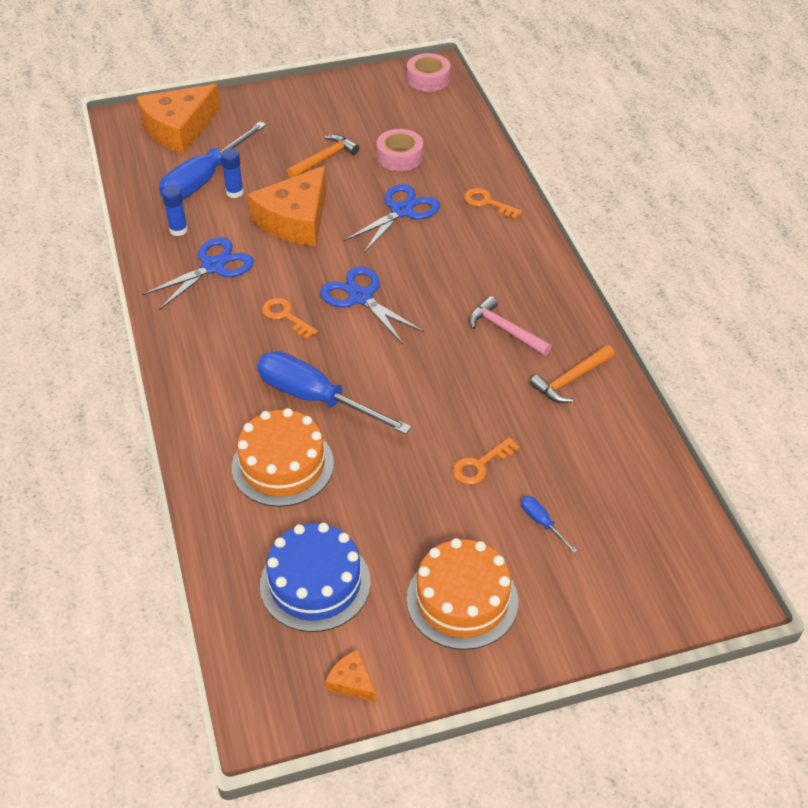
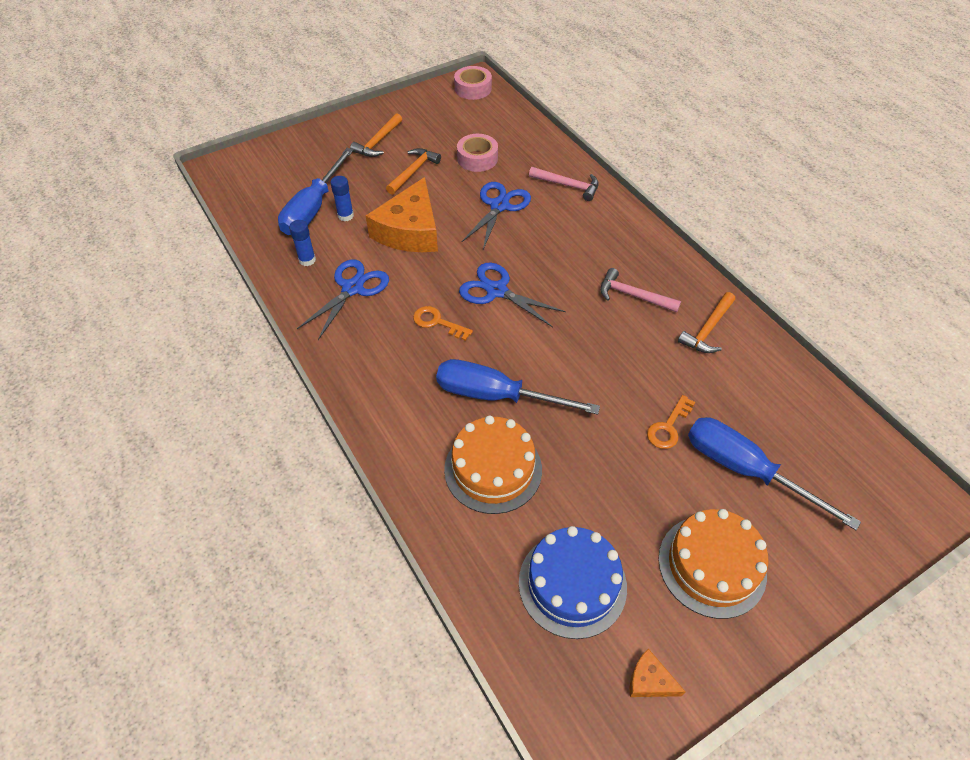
camera: 15 degrees left, 5 degrees up
(179, 128) = (272, 166): orange cheese -> none
(299, 121) = (378, 142): none -> orange hammer
(487, 203) = (568, 186): orange key -> pink hammer
(542, 523) = (745, 470): blue screwdriver -> blue screwdriver, size x2.39

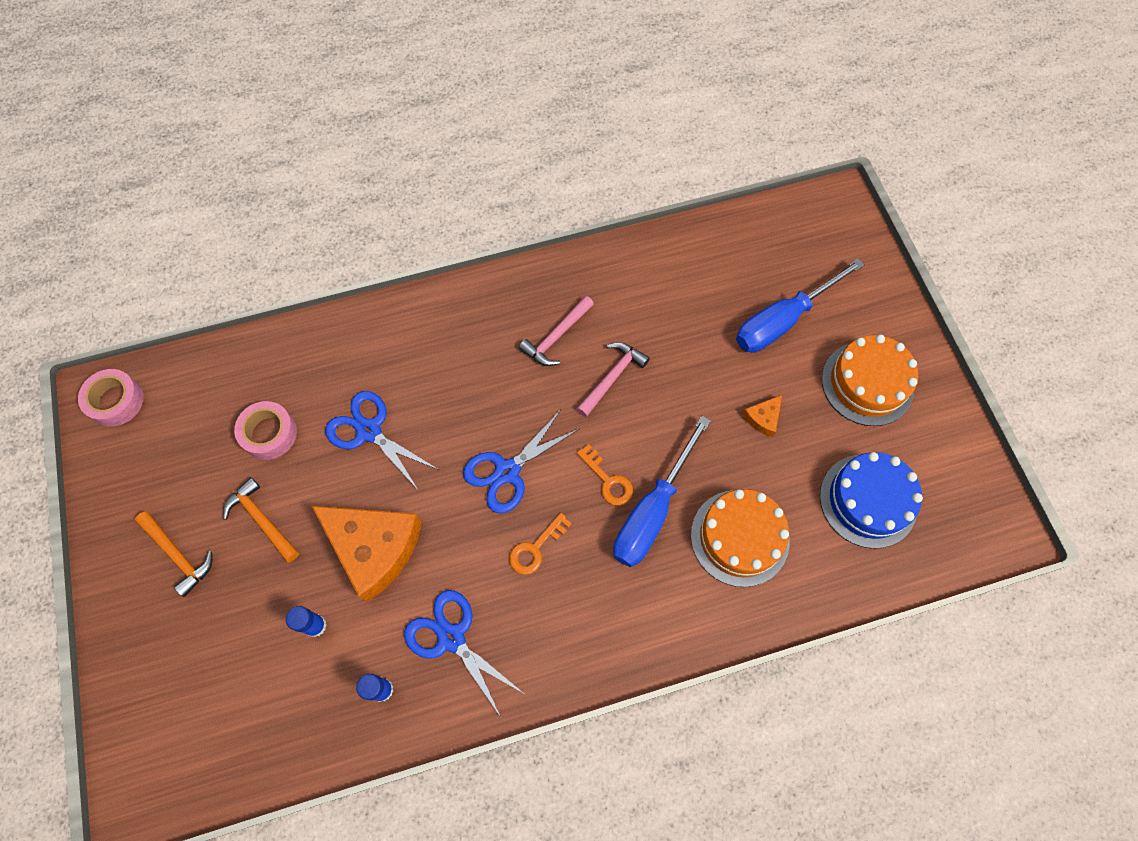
camera: 75 degrees left, 15 degrees up
(313, 208) = (283, 667): blue screwdriver -> none
(568, 186) = (363, 344): pink hammer -> pink hammer (612, 377)
(649, 681) = (956, 467): orange cheese -> orange cheese (763, 418)
(668, 427) = (725, 365): orange key -> orange key (608, 480)
(708, 329) = (620, 286): orange hammer -> none

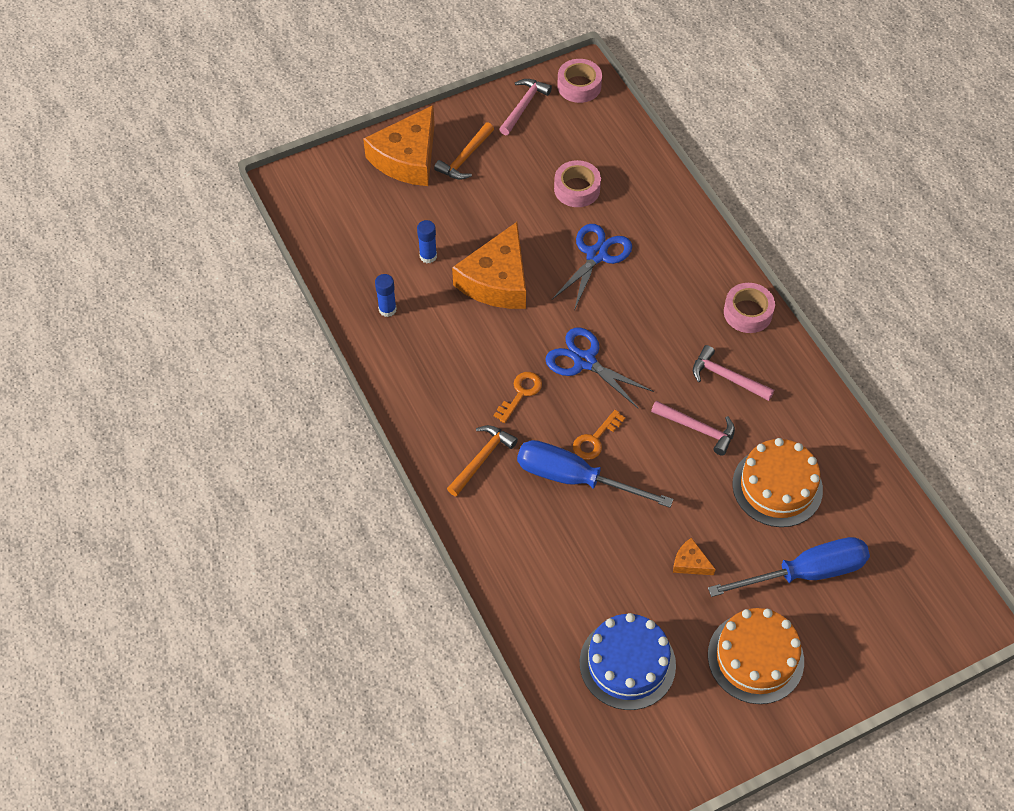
camera: 80 degrees right, 10 degrees down
(122, 470) = (524, 106): none -> pink hammer
(151, 629) = (407, 158): none -> orange cheese
(261, 520) = (504, 202): orange hammer -> orange hammer (482, 459)
(451, 638) = (435, 347): blue scissors -> none
(482, 299) = (747, 312): none -> pink tape
(535, 548) = (521, 393): orange key -> orange key turned 90 degrees clockwise
(739, 537) = (565, 552): orange cake -> orange cake (777, 486)
(783, 320) = (805, 573): blue screwdriver -> blue screwdriver turned 120 degrees clockwise

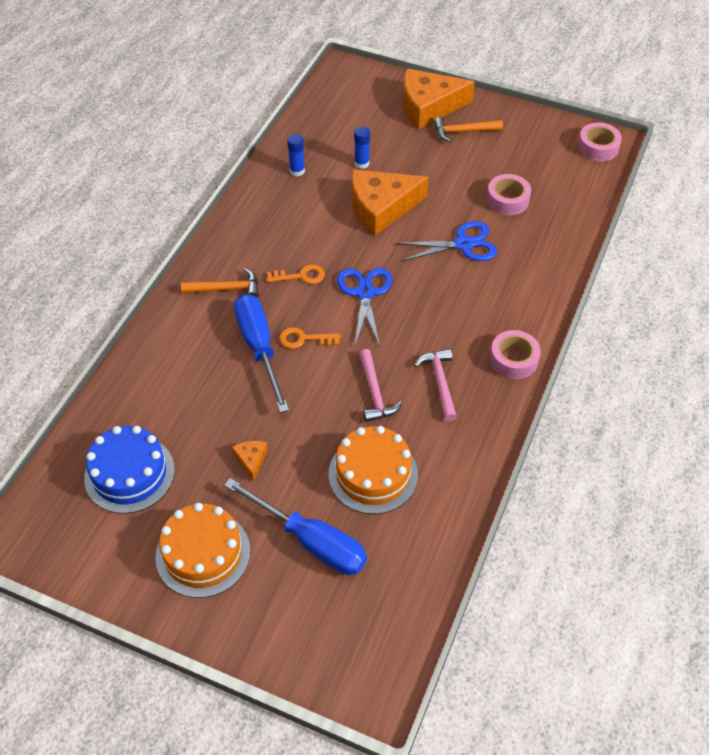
camera: 50 degrees right, 5 degrees down
(524, 106) = (543, 132): pink hammer -> none

